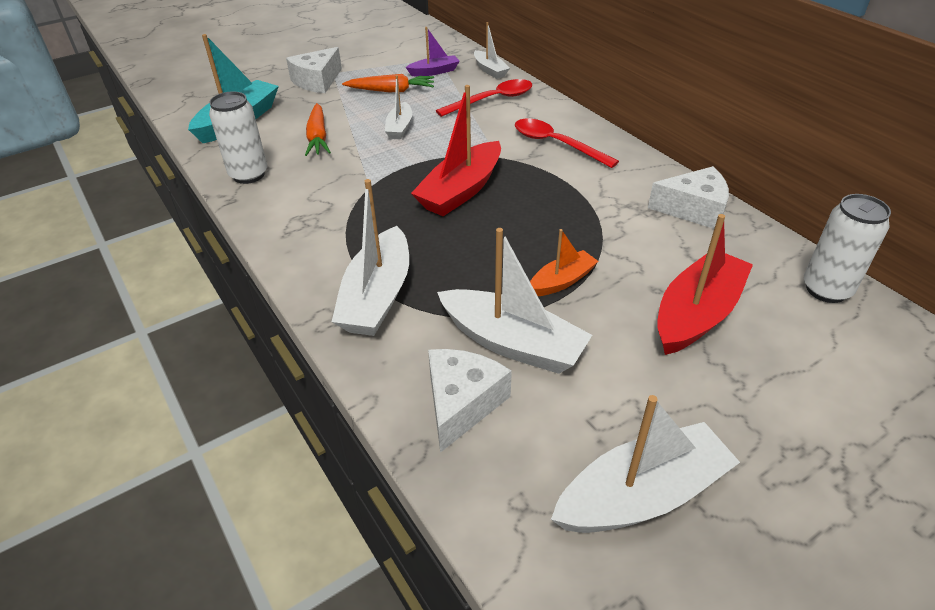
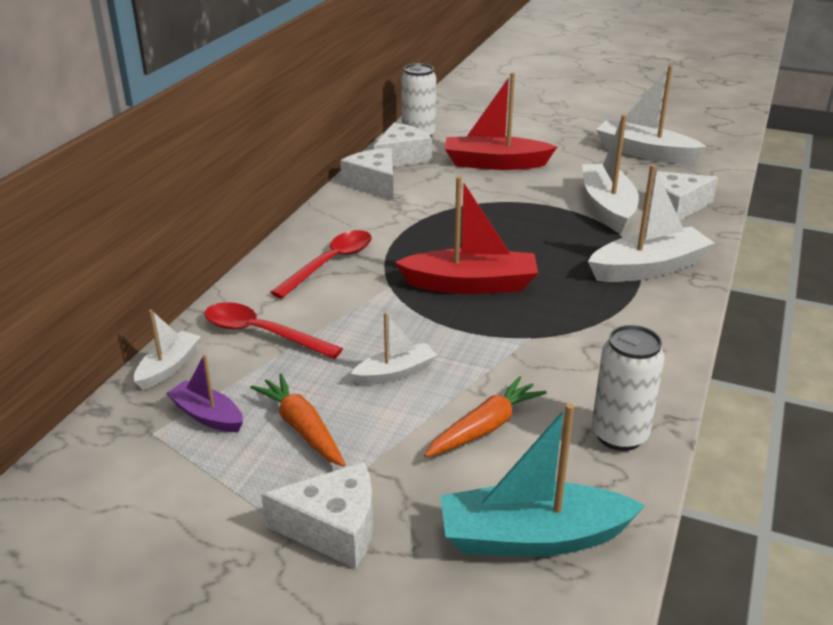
camera: 125 degrees left, 10 degrees down
(556, 144) = (330, 263): red spoon -> red spoon turned 150 degrees counterclockwise
(562, 281) = (526, 208): orange boat -> none
(758, 251) = (401, 157): none -> white cheese

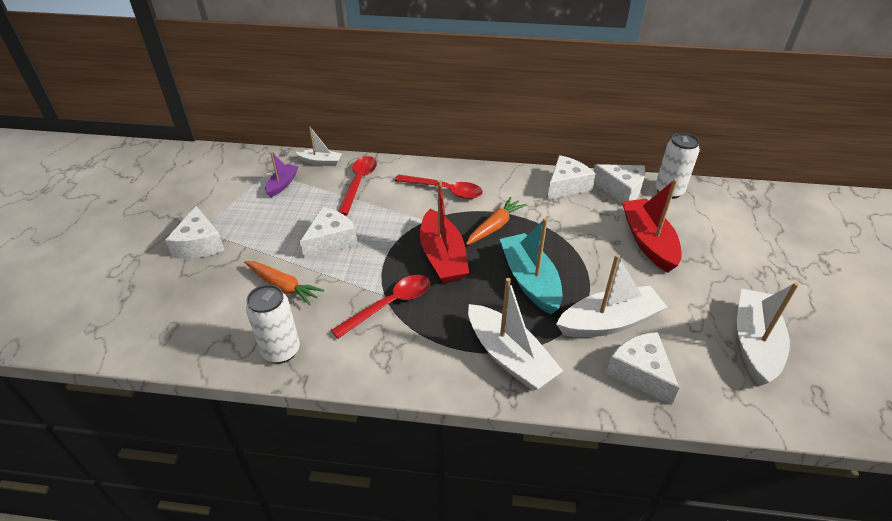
camera: 75 degrees right, 10 degrees up
(302, 428) = (275, 217): orange carrot -> orange carrot (495, 226)
(395, 373) = (331, 241): white boat -> white cheese
(533, 537) = (190, 318): turquoise boat -> turquoise boat (530, 280)
(549, 335) = (390, 305): none -> red spoon

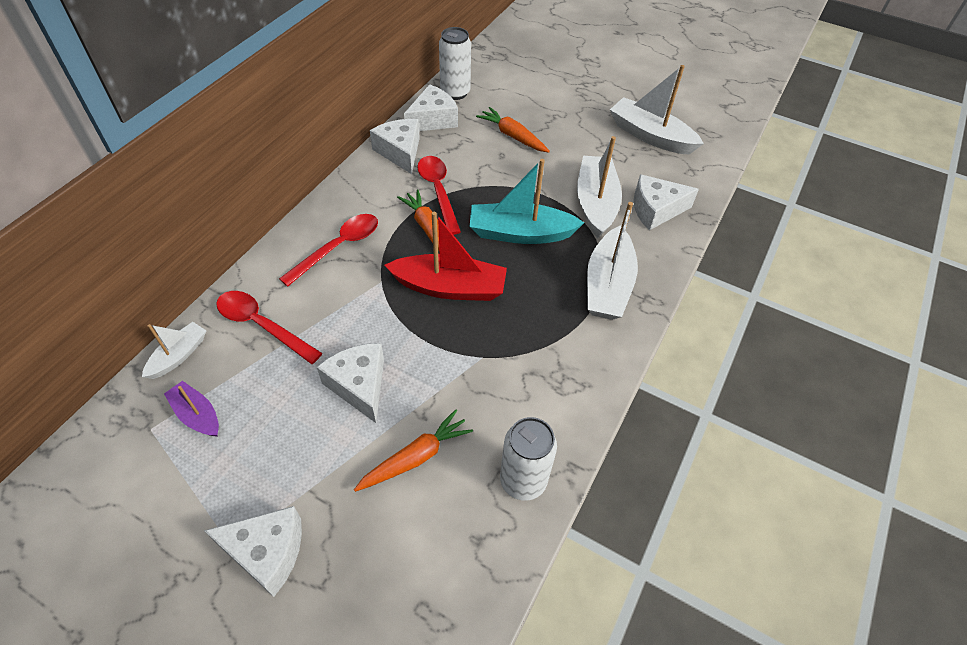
camera: 70 degrees left, 10 degrees up
(390, 305) = (499, 356): red spoon -> red spoon (438, 191)
(509, 357) = (608, 285): white boat -> white boat turned 120 degrees clockwise
(648, 242) = (513, 136): red boat -> orange carrot

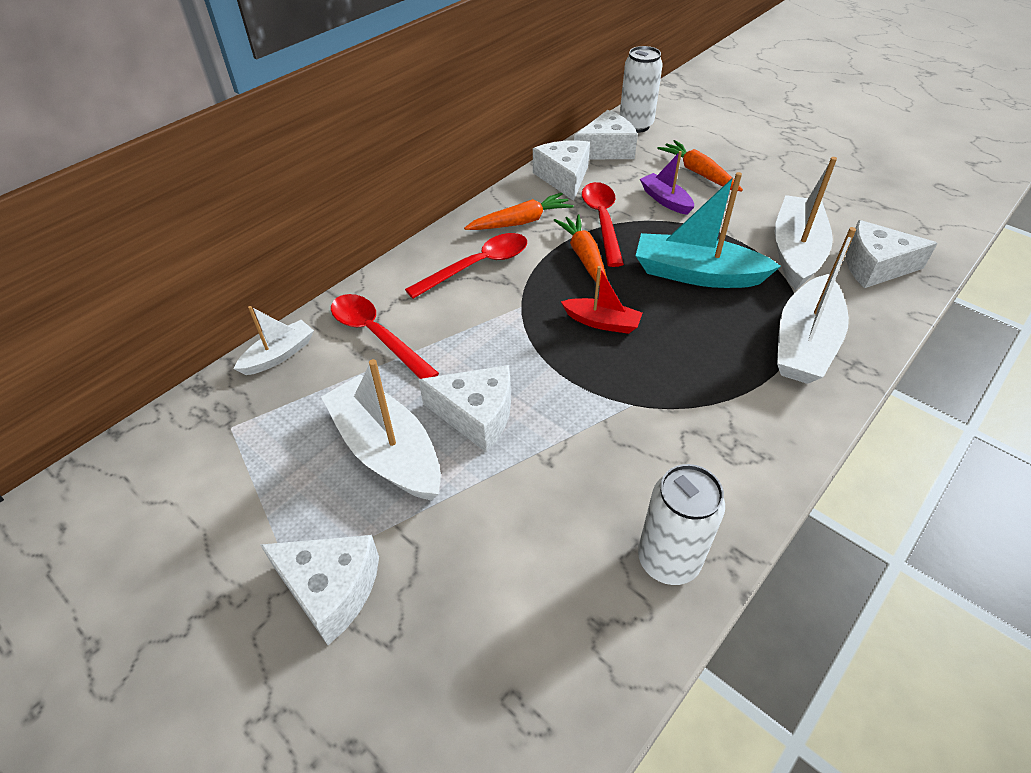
camera: 15 degrees right, 5 degrees down
(197, 415) = (285, 420): purple boat -> purple boat (665, 200)
(359, 385) = (476, 415): white cheese -> white cheese turned 120 degrees clockwise
(415, 457) = (532, 508): orange carrot -> orange carrot (520, 222)
(449, 287) = (602, 322): red boat -> red boat, size x0.55
(650, 136) = (872, 187): white boat -> white boat (387, 450)

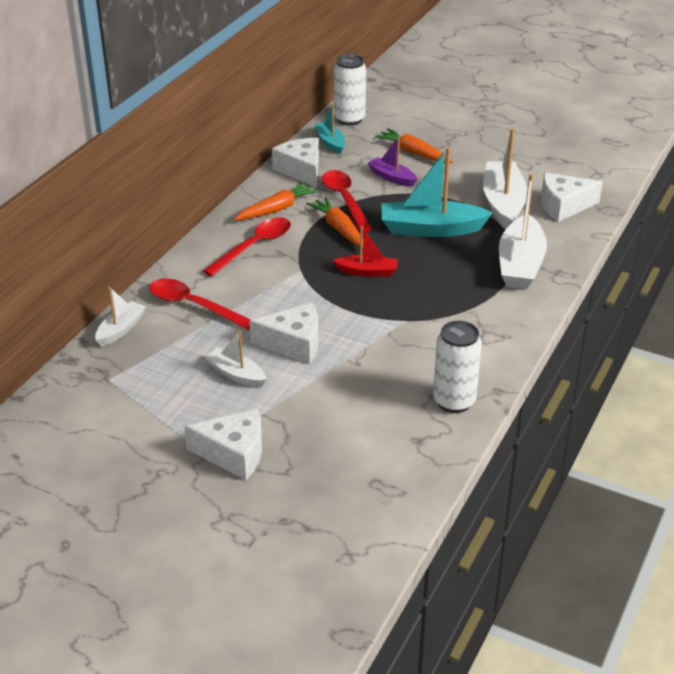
camera: 15 degrees left, 10 degrees down
(387, 450) = (236, 374): white boat -> white boat, size x0.55
(606, 149) = (330, 143): white cheese -> turquoise boat

